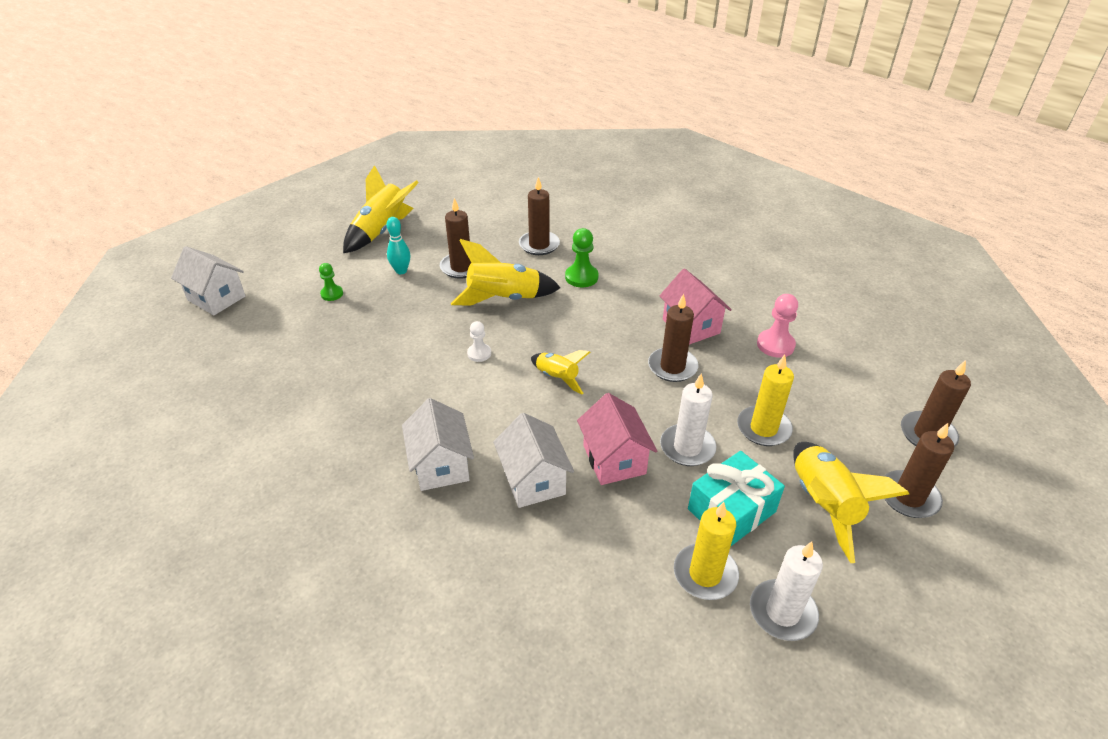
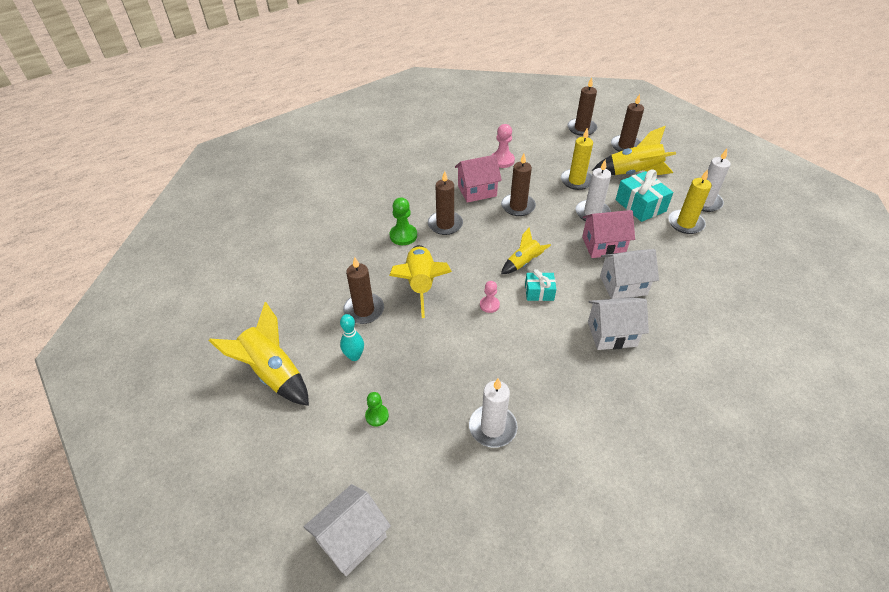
camera: 80 degrees left, 5 degrees up
(311, 368) = (492, 427): none -> white candle
(479, 353) = (489, 305): white pawn -> pink pawn
(507, 394) = (539, 292): none -> turquoise gift
(539, 245) = (347, 255): brown candle -> brown candle (445, 224)

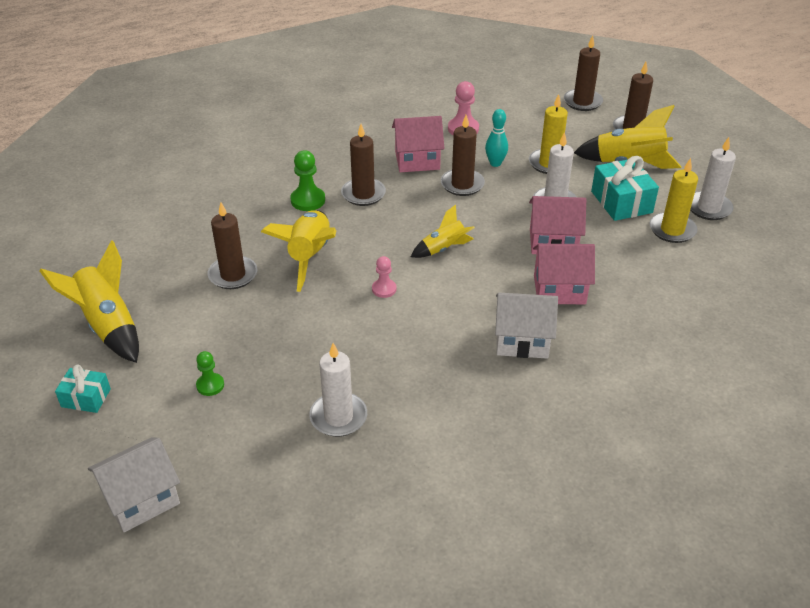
camera: 10 degrees right, 5 degrees down
(354, 356) = (205, 321): turquoise bowling pin -> turquoise bowling pin (495, 163)
(539, 292) = (450, 283): turquoise gift -> turquoise gift (86, 398)
(623, 285) = (559, 290): white house -> pink house

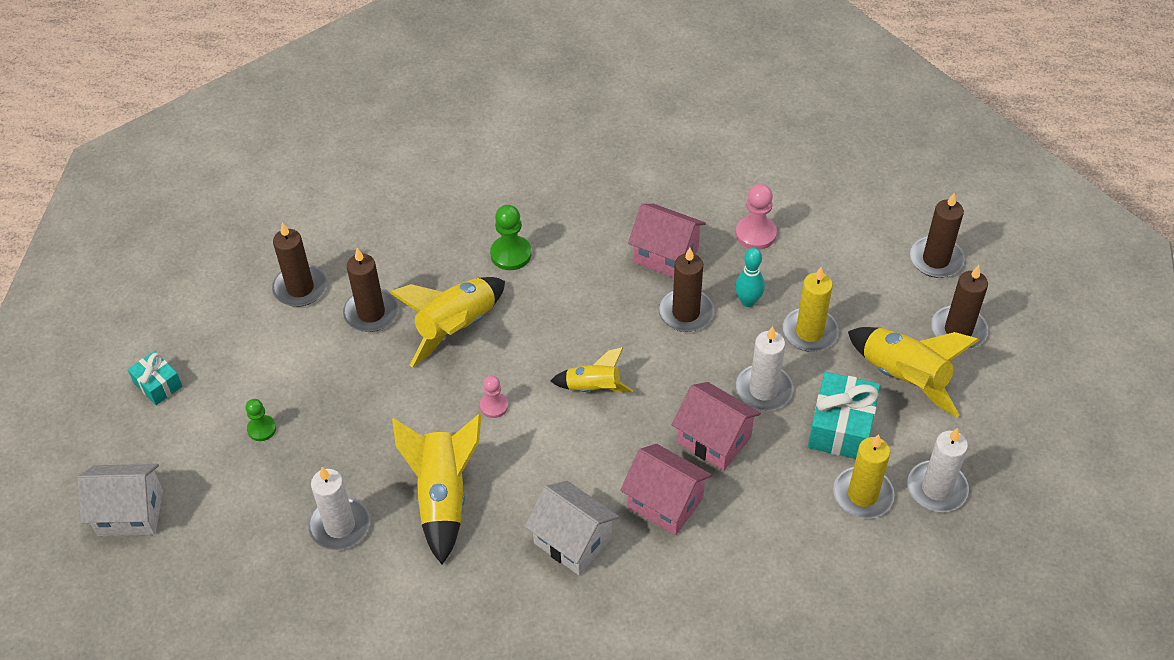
camera: 35 degrees right, 10 degrees up
(108, 326) = (226, 315): yellow rocket -> yellow rocket (443, 497)
(363, 194) = (572, 274): brown candle -> brown candle (300, 288)

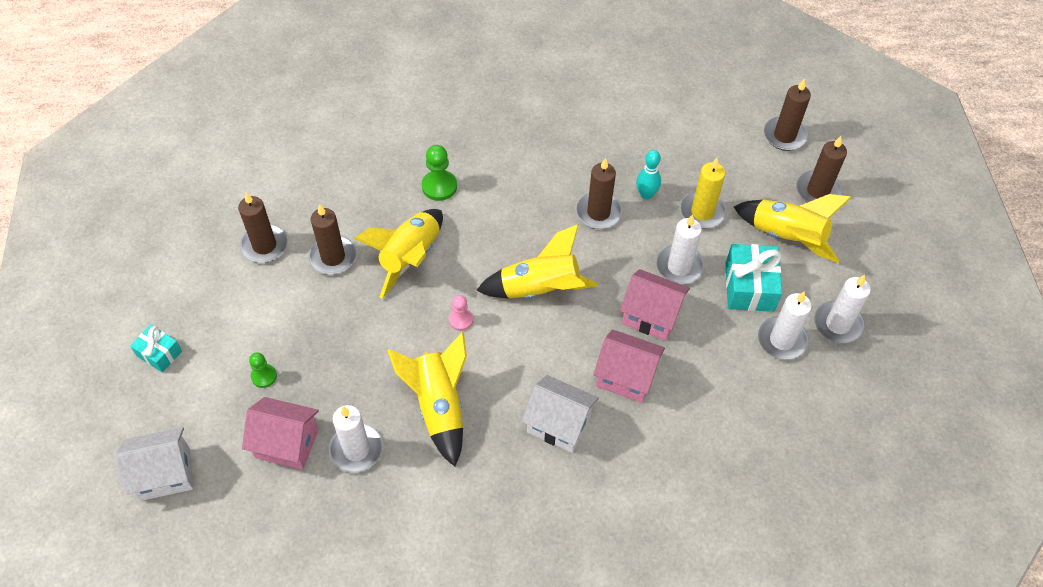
camera: 15 degrees left, 5 degrees up
(593, 388) = (540, 289): yellow rocket -> yellow rocket, size x1.70
(666, 255) = (569, 167): pink house -> pink house (287, 443)
(755, 234) = (636, 137): pink pawn -> none
(862, 495) = (782, 340): yellow candle -> white candle

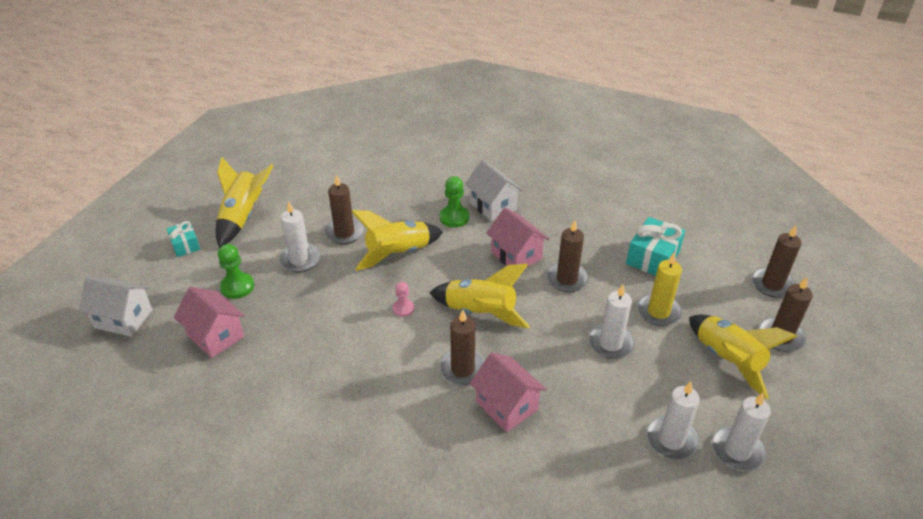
camera: 30 degrees right, 15 degrees down
(264, 245) = (305, 209): brown candle -> brown candle (462, 369)
(264, 376) = (237, 287): green pawn -> green pawn, size x1.56
(356, 449) = (258, 362): white candle -> white candle (300, 260)
(439, 407) = (340, 360): yellow rocket -> yellow rocket (243, 217)
(559, 424) = (424, 416): white house -> white house (493, 206)
(646, 194) = (616, 281): turquoise bowling pin -> none
(651, 316) = (560, 369): pink house -> pink house (516, 255)
(749, 287) = (666, 384): turquoise gift -> turquoise gift (652, 257)

